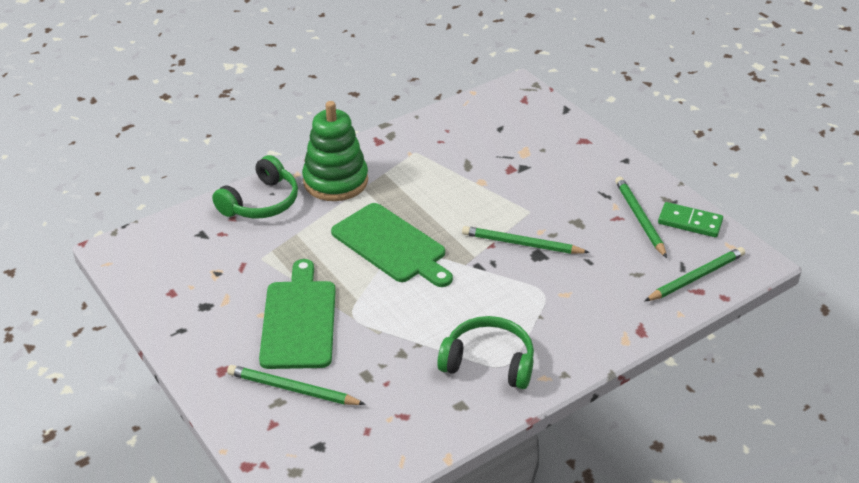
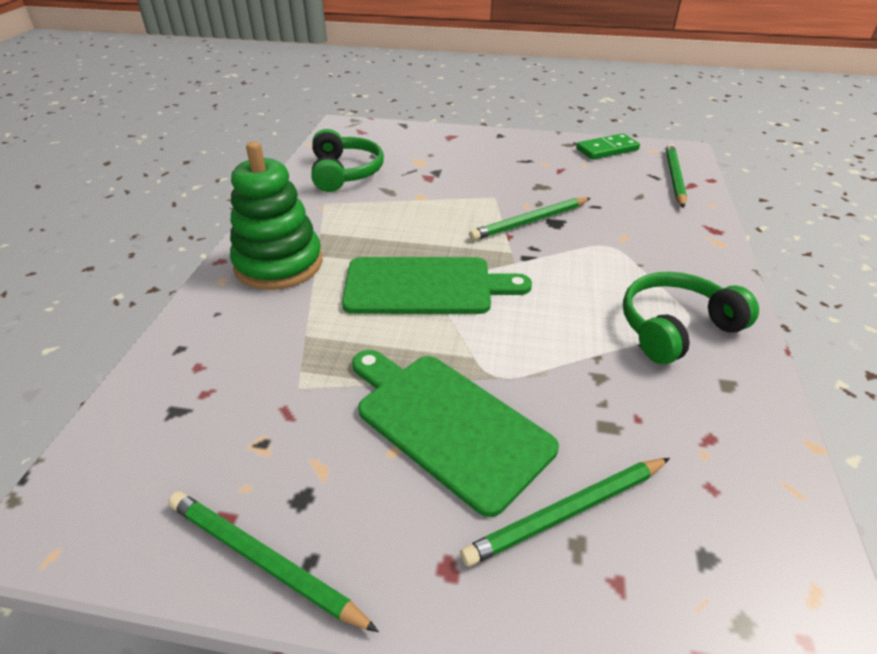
camera: 45 degrees left, 0 degrees up
(261, 202) = (214, 329): green headphones -> green headphones (344, 173)
(640, 218) = (575, 163): green pencil -> green pencil (264, 561)

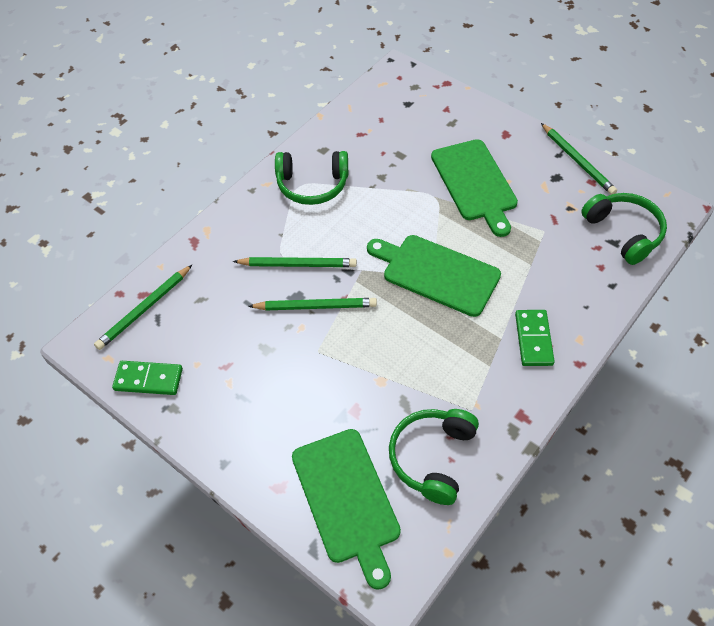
camera: 150 degrees left, 15 degrees up
(158, 433) = (623, 232): none -> green headphones
(279, 264) = (533, 339): green stacking toy -> green domino
(397, 143) = (347, 499): none -> green cutting board
(567, 512) = (447, 133): green pencil -> green pencil (297, 264)

